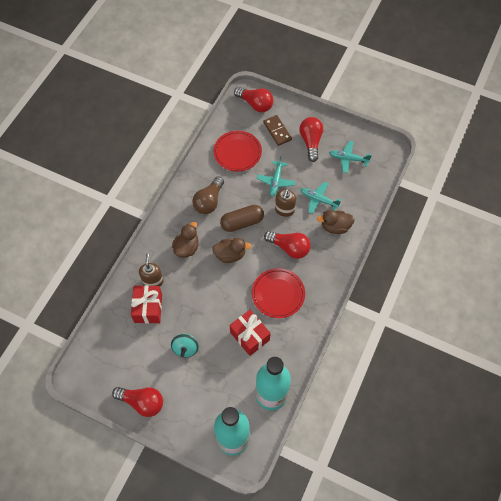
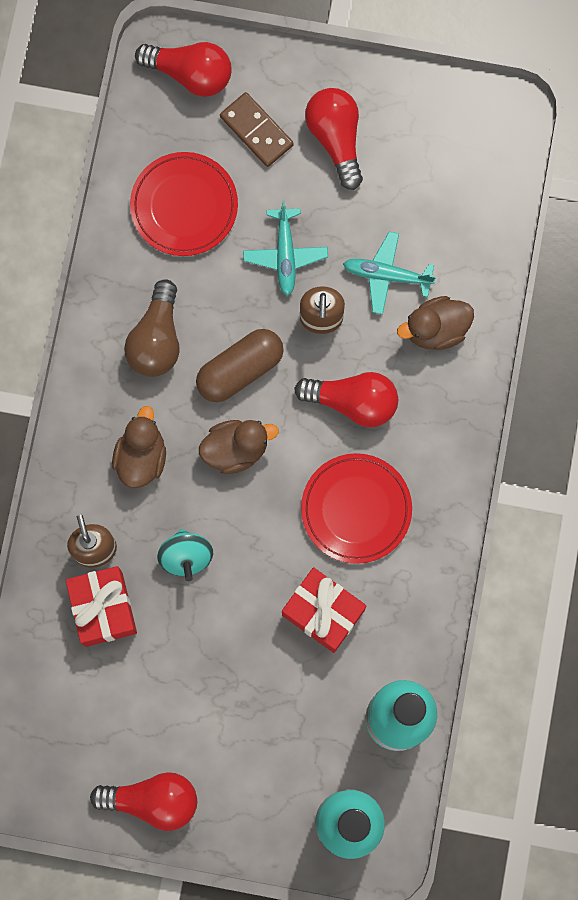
camera: 15 degrees left, 15 degrees up
(185, 348) = (204, 671): turquoise spinning top -> turquoise spinning top (186, 556)
(348, 159) = (426, 161): turquoise plane -> none

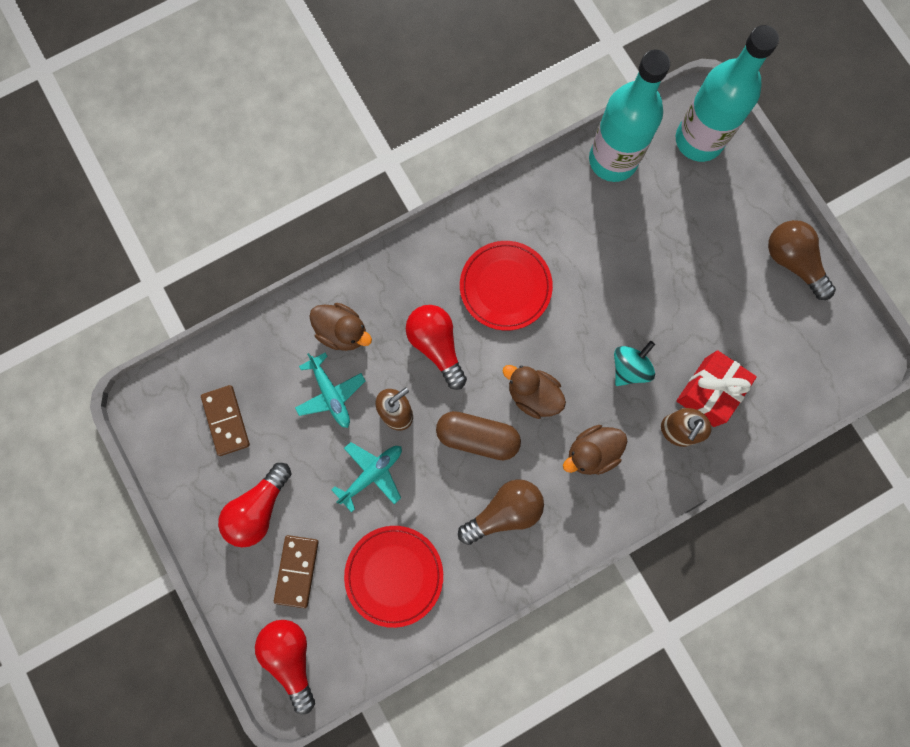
camera: 130 degrees left, 0 degrees up
(152, 800) = (793, 262): red light bulb -> brown light bulb
(323, 612) = (588, 254): red gift -> none
(438, 169) = (226, 421): none -> brown domino

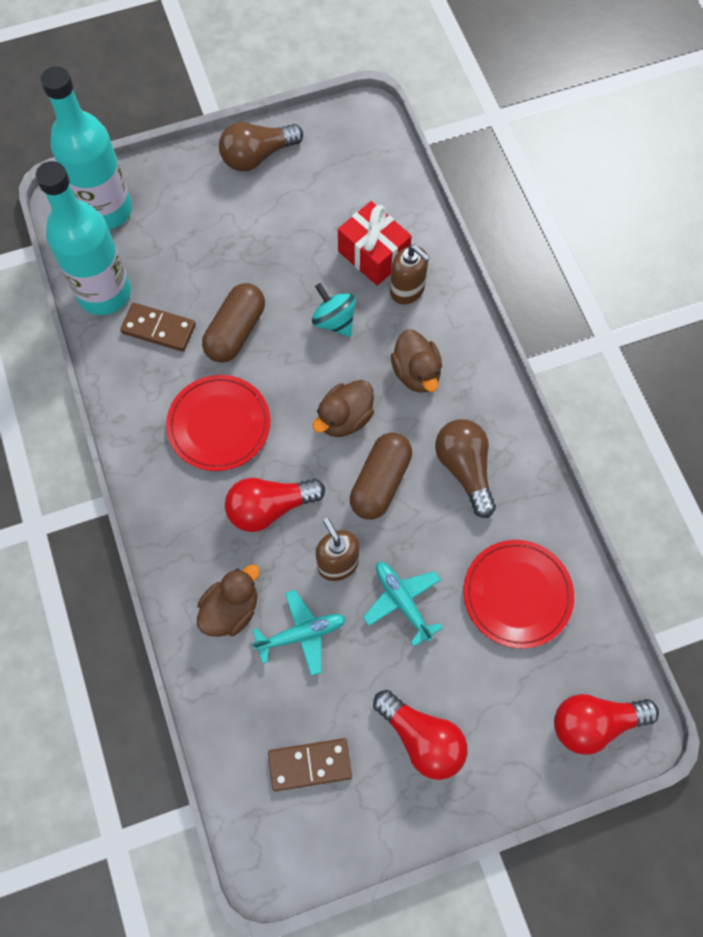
camera: 80 degrees left, 10 degrees down
(297, 571) = (499, 703): brown domino -> brown domino (159, 328)
(599, 282) = (236, 331): none -> brown capsule

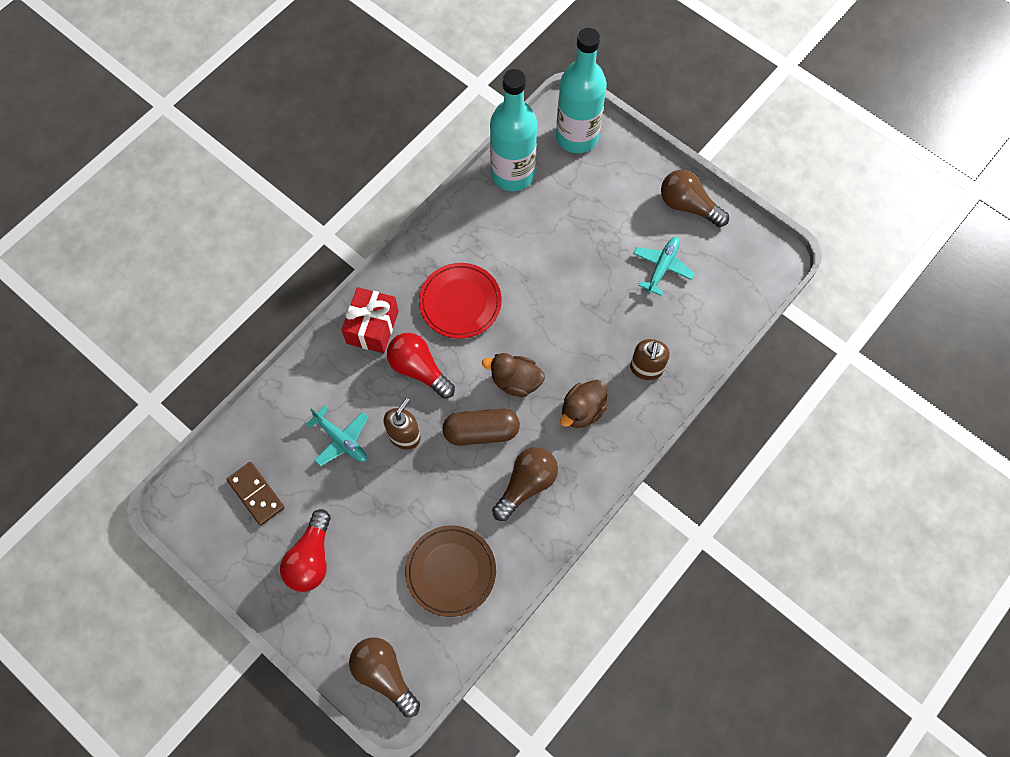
camera: 60 degrees right, 0 degrees up
(159, 328) = (508, 223): brown domino -> none
(231, 610) = (333, 385): brown duck -> none
(236, 331) = (537, 272): brown capsule -> none
(334, 321) = (588, 332): turquoise spinning top -> none
(373, 254) = (660, 329): red gift -> red gift (372, 327)
(402, 602) = (401, 494): turquoise plane -> turquoise plane (662, 267)
(517, 595) = (451, 571): red plate -> brown plate
(594, 723) = (384, 675): red light bulb -> brown light bulb

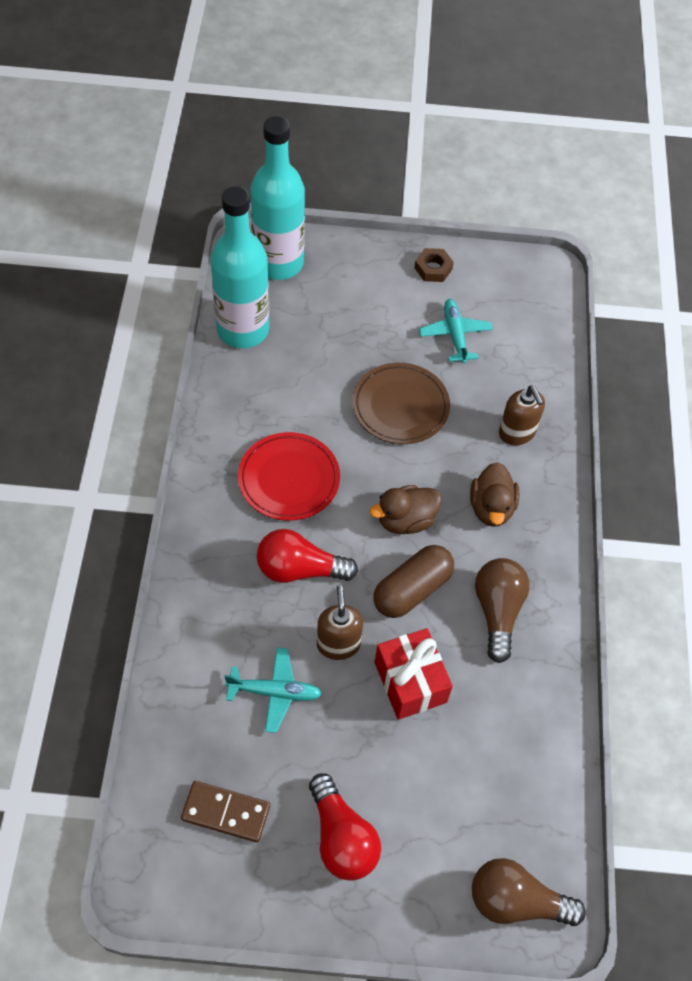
camera: 40 degrees left, 10 degrees down
(372, 327) = (216, 558): red gift -> red gift (410, 682)
(451, 571) = (495, 747): brown plate -> brown plate (400, 406)
(688, 206) = (433, 268): brown light bulb -> brown nut

